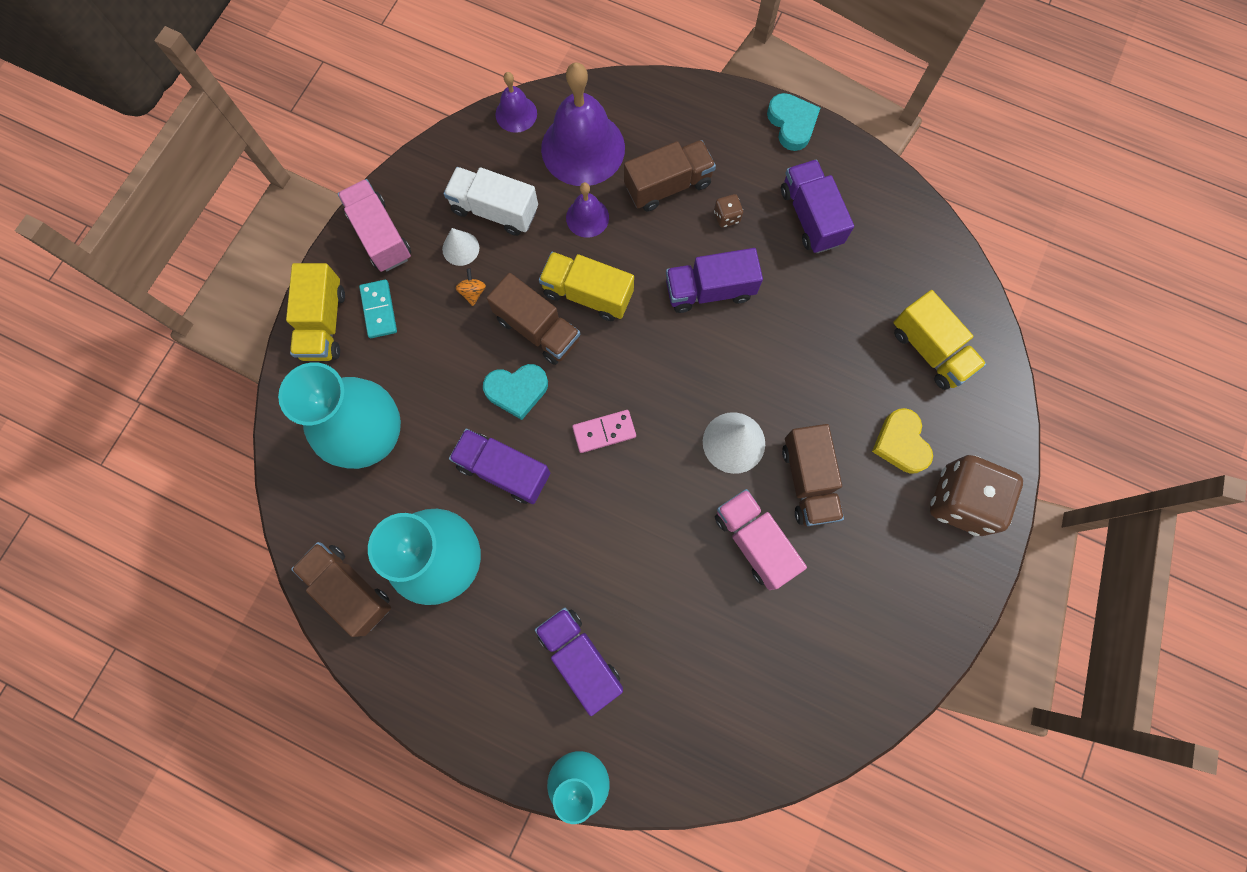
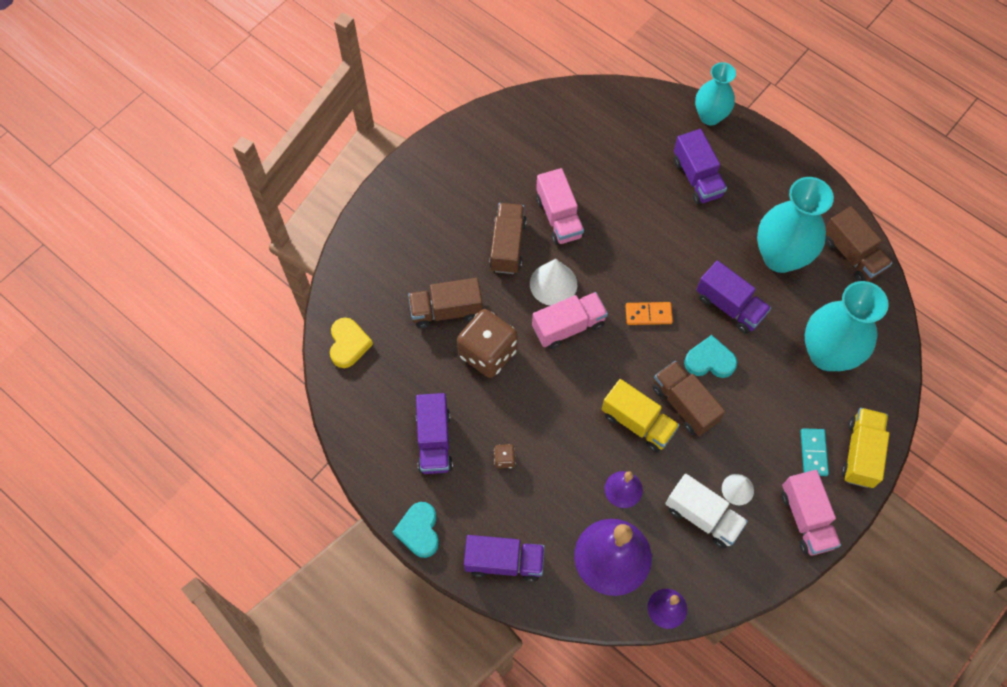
camera: 165 degrees left, 10 degrees down
(473, 292) = (733, 448): orange spinning top -> none
(604, 432) = (648, 314): pink domino -> orange domino
(668, 185) = (546, 500): brown truck -> brown truck (446, 310)
(699, 390) = (568, 326): none -> pink truck
(709, 290) = (537, 401): purple truck -> purple truck (504, 562)
(901, 443) = (431, 254): yellow heart -> yellow heart (348, 344)
(930, 350) = (382, 312): yellow truck -> none
(961, 500) = (404, 208): brown dice -> brown dice (487, 353)

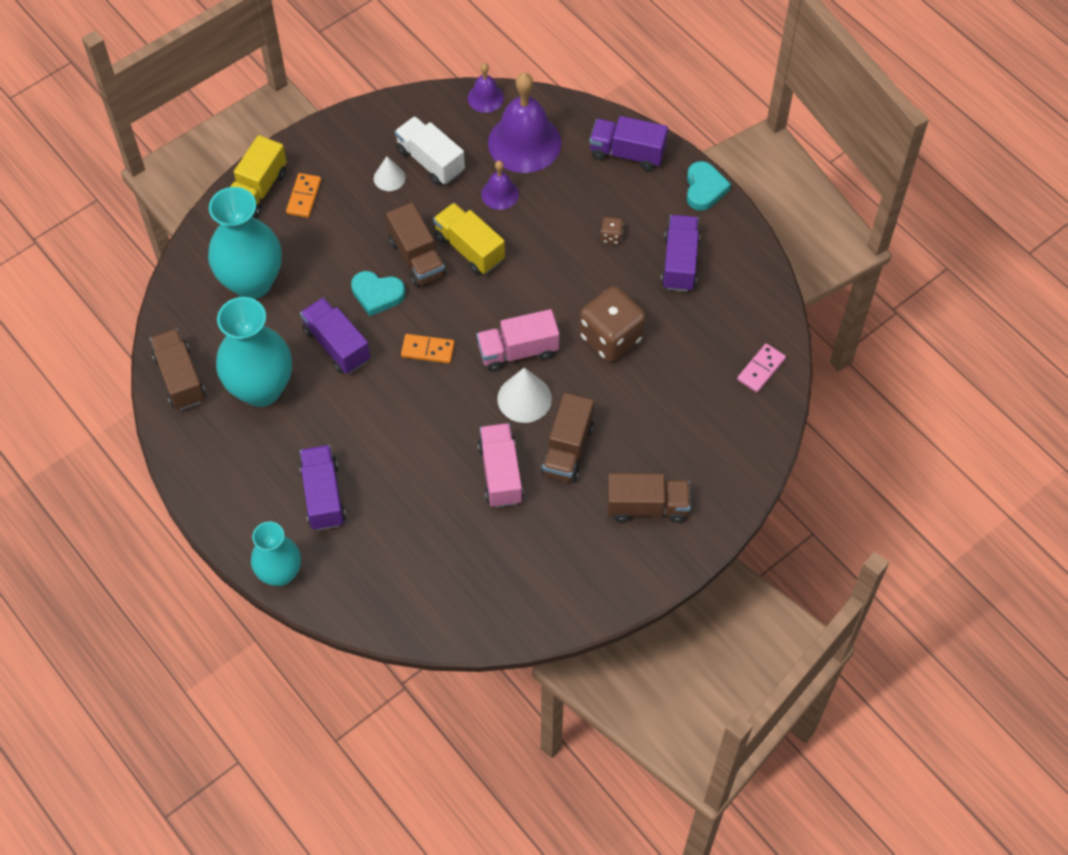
camera: 170 degrees left, 5 degrees down
(348, 344) = (761, 369): yellow heart -> pink domino
(446, 310) = (649, 388): brown truck -> brown truck (647, 506)
(806, 519) = (333, 145): pink truck -> none
(813, 453) = (304, 197): turquoise domino -> orange domino

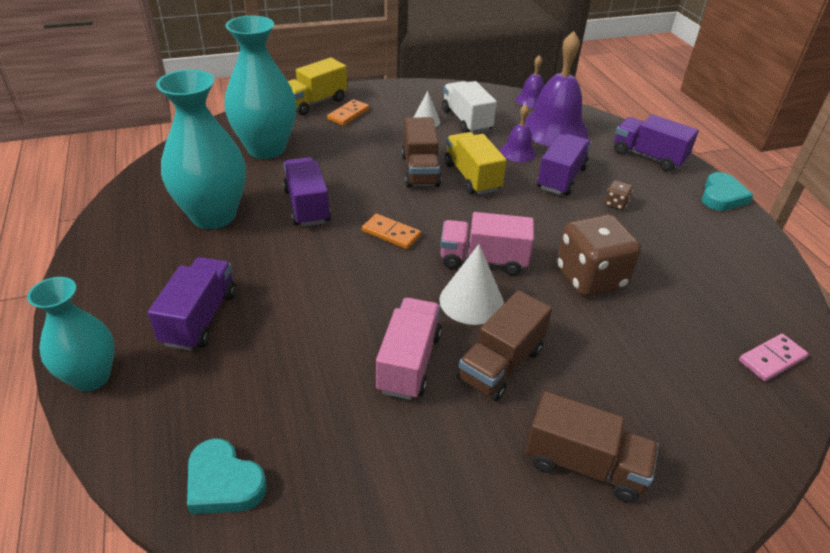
camera: 20 degrees right, 20 degrees down
(180, 378) = (151, 189): brown truck -> none
(377, 294) = (368, 183): turquoise heart -> turquoise heart (224, 482)
(679, 262) = (684, 240): purple truck -> purple truck (561, 178)

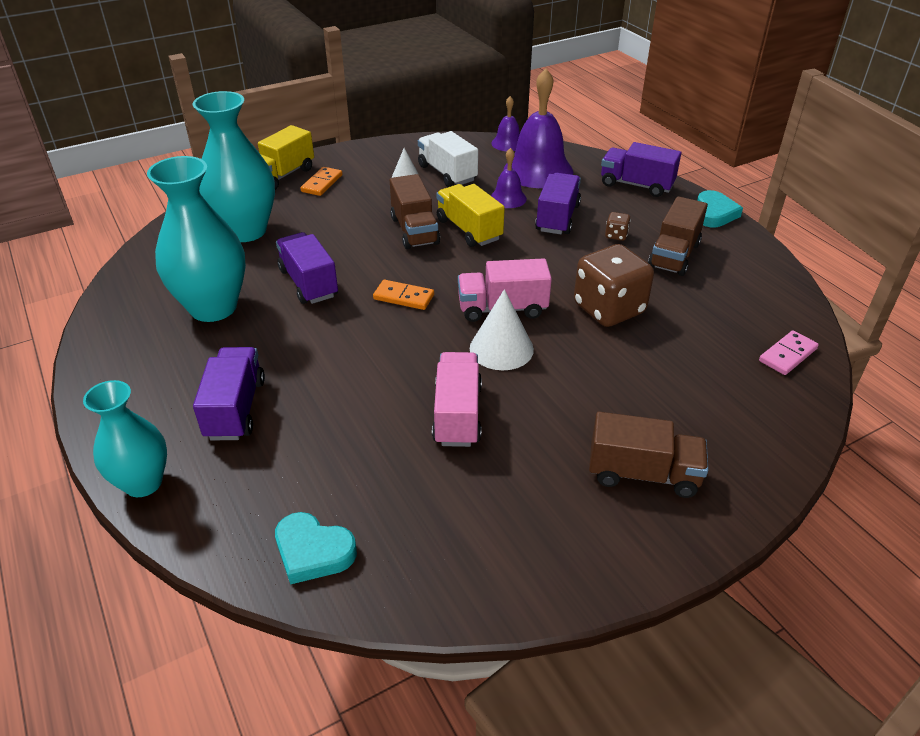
camera: 10 degrees left, 0 degrees up
(500, 364) = (545, 401): brown truck -> brown truck (674, 255)

